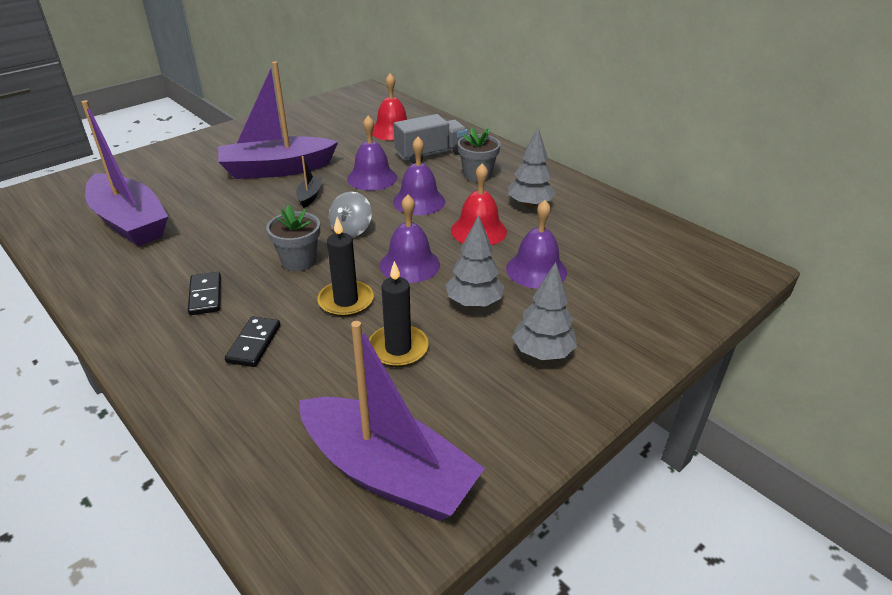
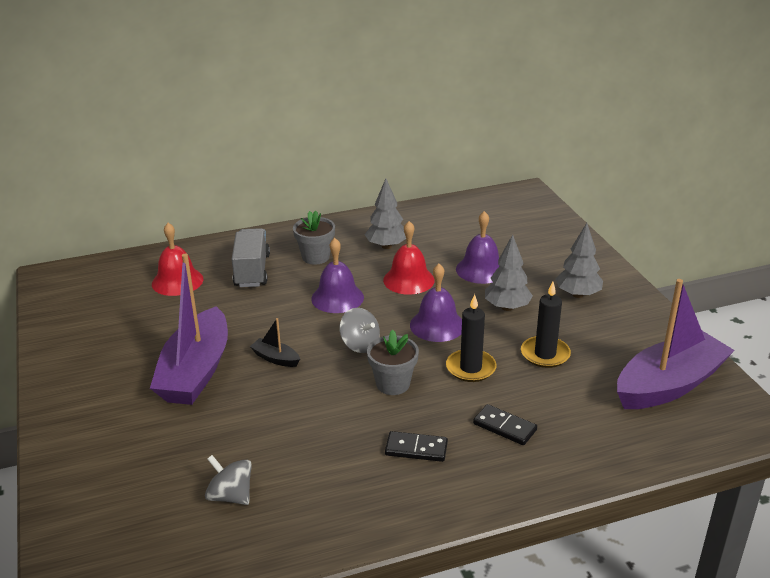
camera: 65 degrees left, 5 degrees down
(130, 222) = (230, 496): purple boat -> grey spinning top
(372, 178) = (270, 314): purple bell -> none

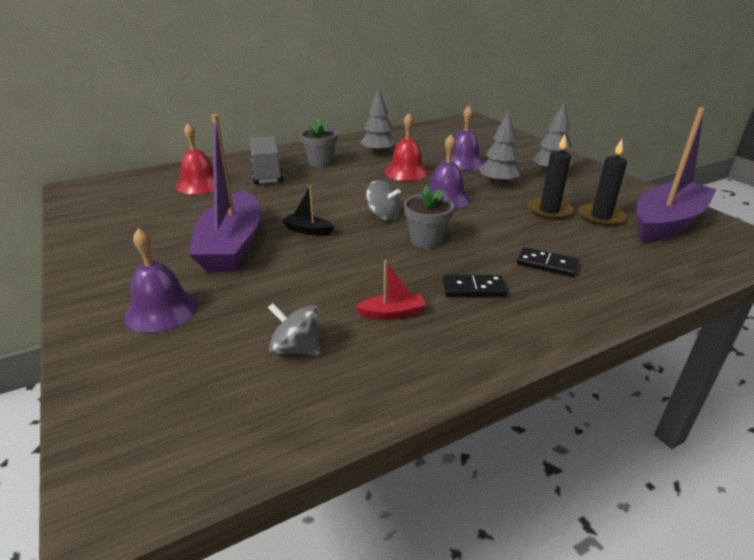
camera: 10 degrees left, 0 degrees up
(327, 468) = (392, 313): none -> red boat
(337, 298) = (350, 186): purple bell -> purple bell (162, 310)
(470, 368) = (491, 224): black candle -> black candle (601, 217)

